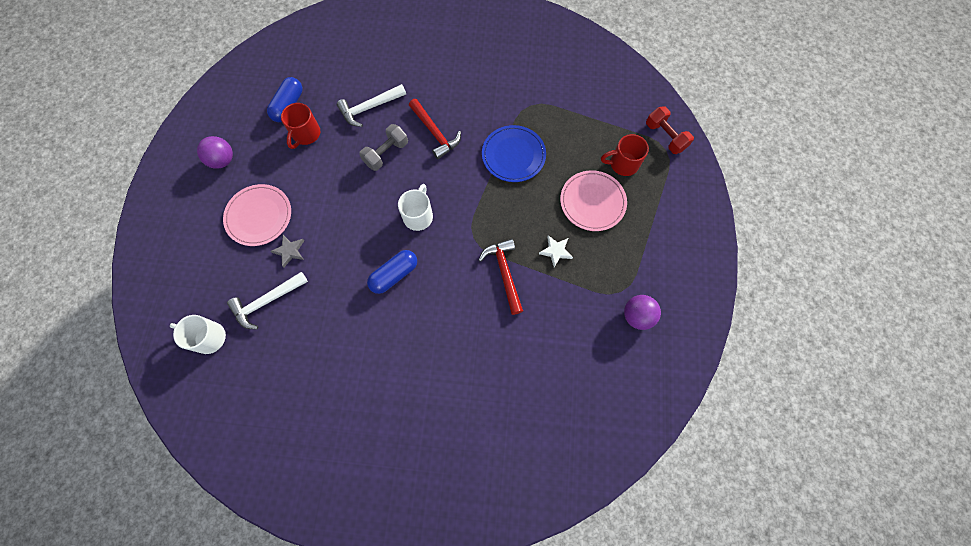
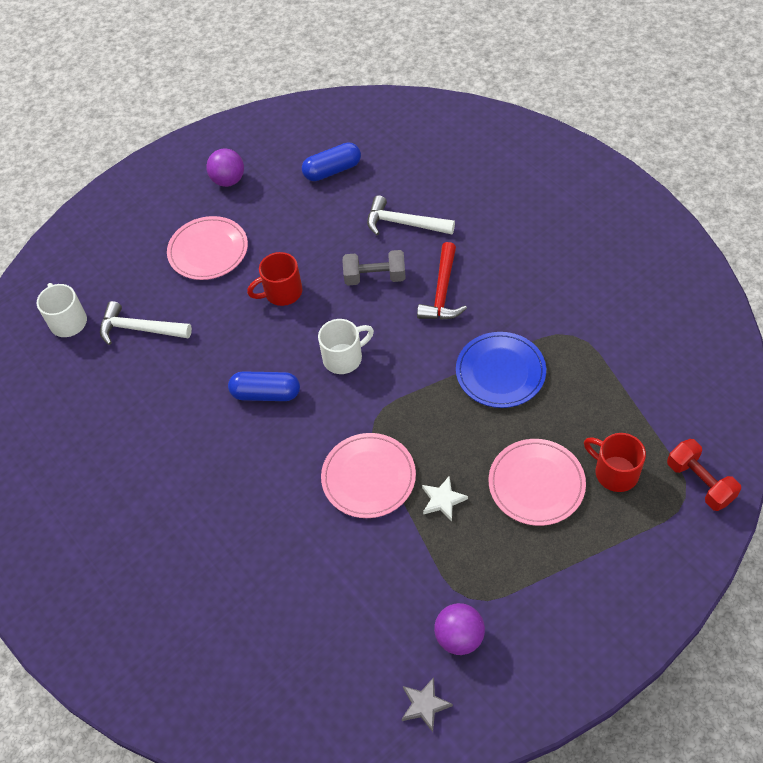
camera: 50 degrees right, 15 degrees down
(290, 251) = (201, 300): grey star -> grey star (425, 705)
(306, 134) = (321, 207): red mug -> red mug (282, 292)
(504, 273) = (368, 477): red hammer -> pink plate
(665, 137) = (699, 482): red dumbbell -> red dumbbell turned 45 degrees counterclockwise

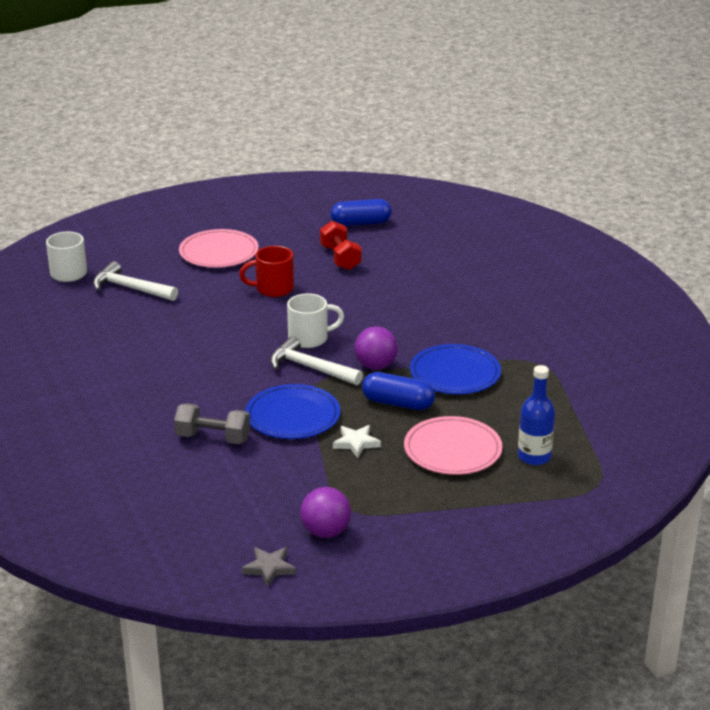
camera: 10 degrees right, 25 degrees down
(228, 180) = (261, 213): purple ball -> purple ball (375, 366)
(266, 394) = (224, 347): blue capsule -> blue capsule (398, 403)
(368, 477) = (293, 416): pink plate -> blue plate
(375, 277) = (366, 294): grey dumbbell -> grey dumbbell (213, 438)
(403, 223) = (411, 266): white hammer -> white hammer (310, 368)
(442, 292) = (425, 314): red hammer -> none
(615, 472) = (534, 456): red mug -> blue bottle
(699, 482) = (616, 479): red dumbbell -> red dumbbell (340, 258)

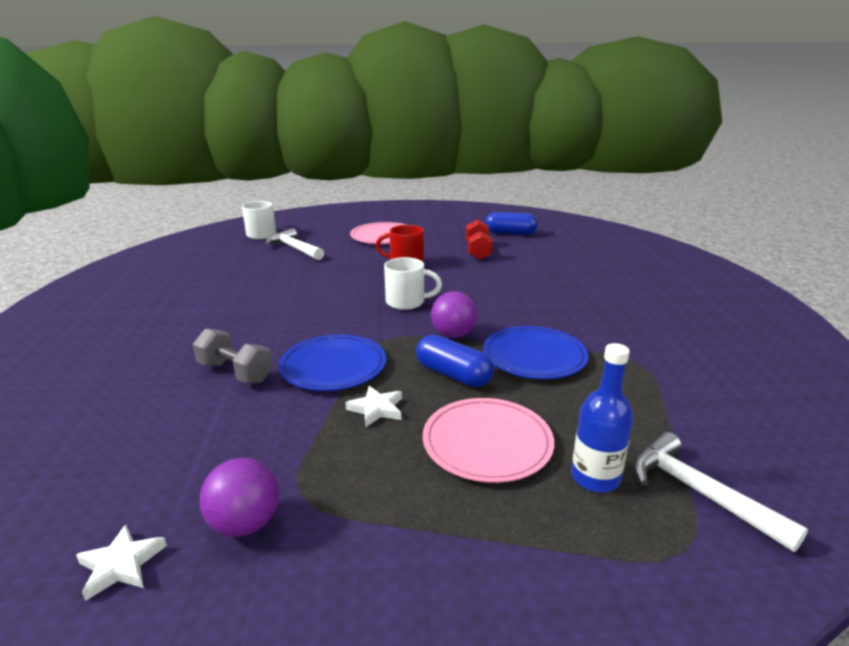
camera: 20 degrees right, 5 degrees down
(269, 568) = (121, 565): grey star -> white star
(310, 368) = (387, 326): white hammer -> white hammer (698, 492)

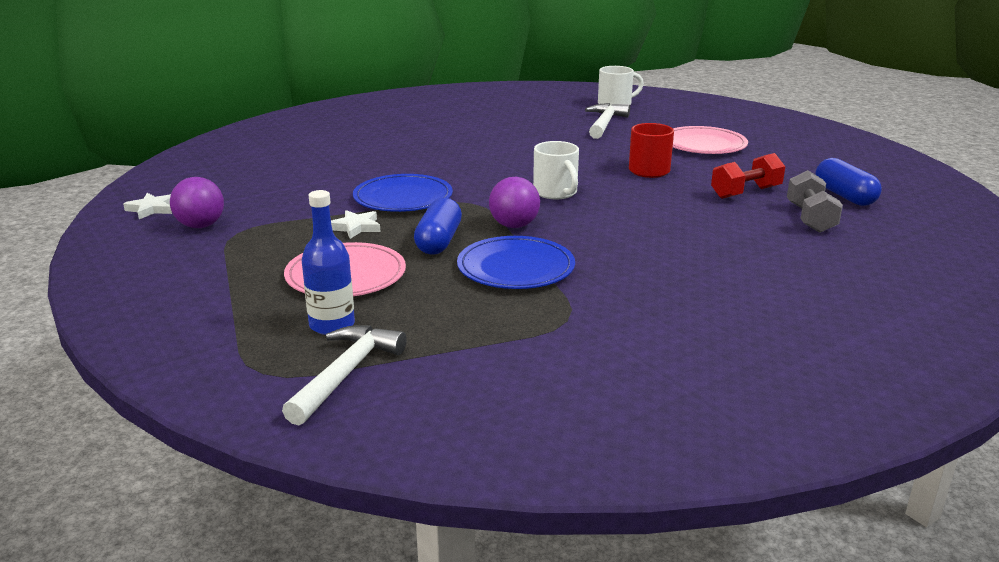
camera: 60 degrees right, 0 degrees up
(235, 372) = (360, 172): grey dumbbell -> grey dumbbell (810, 218)

